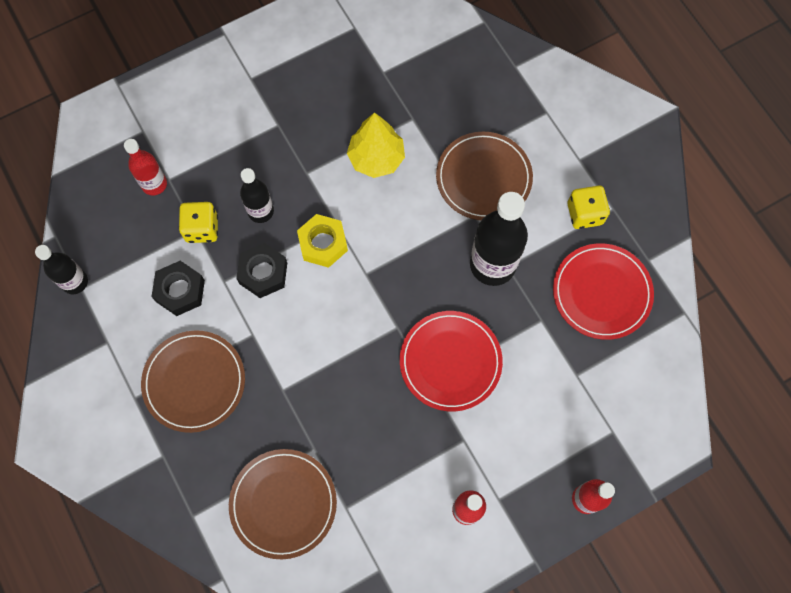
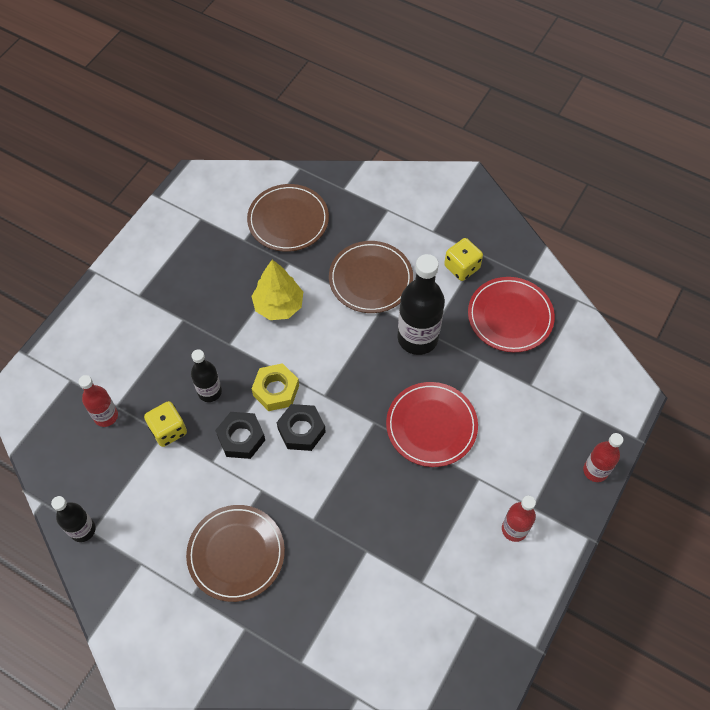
camera: 30 degrees left, 10 degrees down
(180, 291) = (179, 488): black nut -> black nut (301, 430)
(283, 503) = (369, 608): brown plate -> brown plate (288, 220)

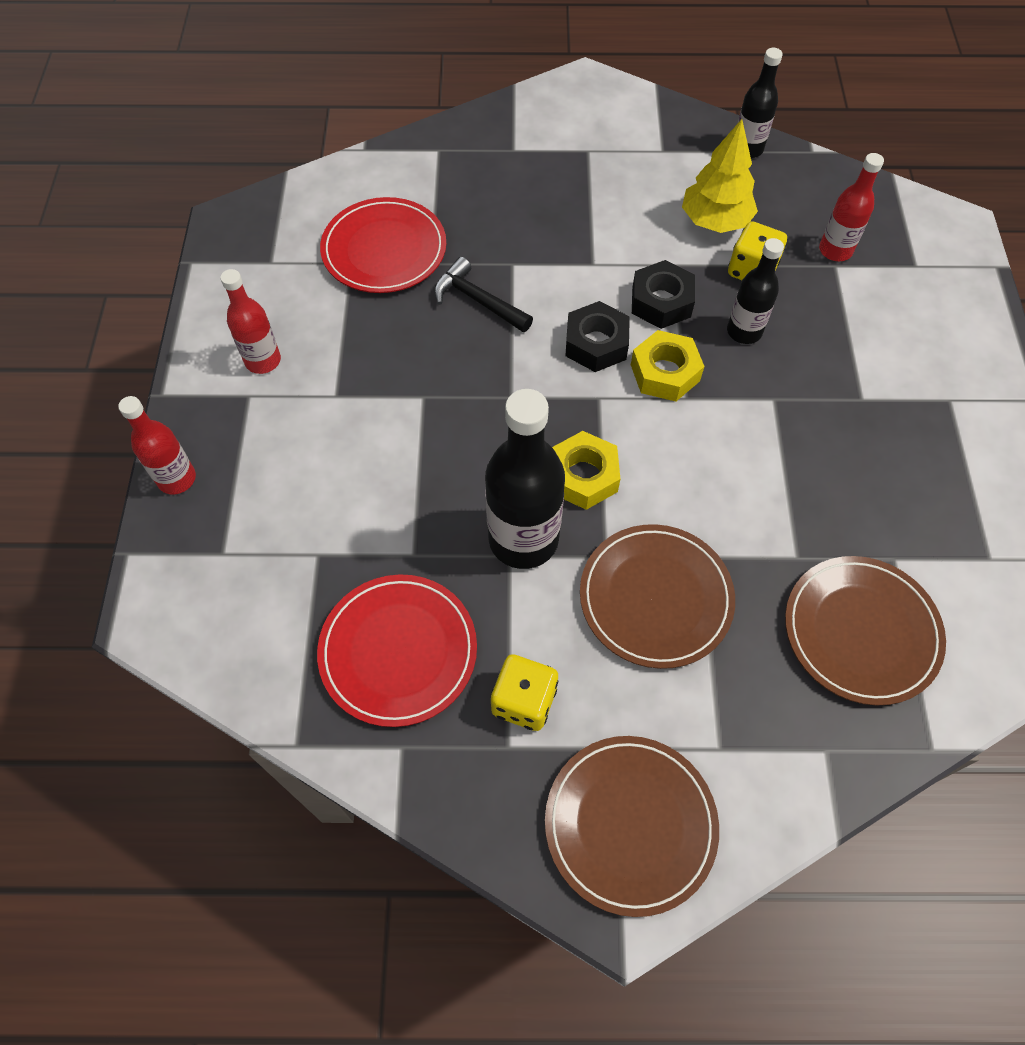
camera: 150 degrees right, 0 degrees up
(236, 554) = (572, 199): brown plate -> brown plate (630, 824)
(278, 306) = (755, 483): yellow tree -> yellow tree (715, 221)
(353, 502) = (478, 300): none -> black hammer
(364, 354) = (583, 476): none -> yellow nut
(431, 426) = (432, 428): red plate -> red plate (384, 249)

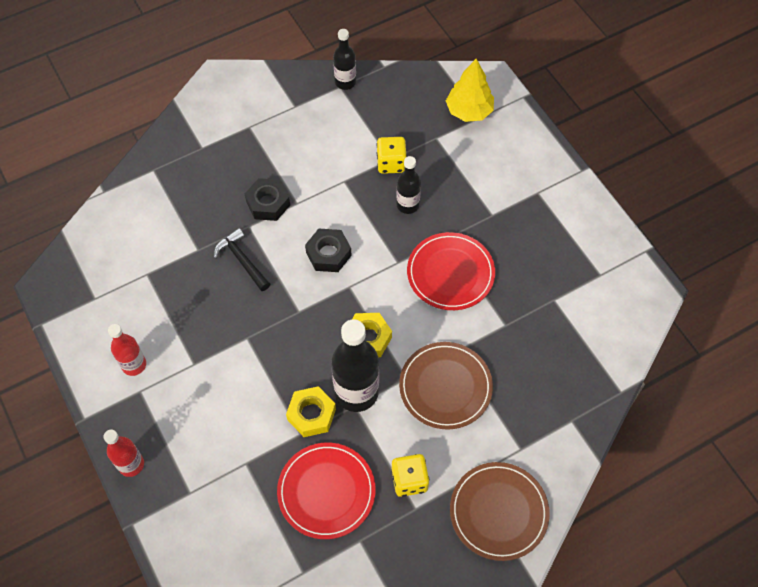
camera: 30 degrees left, 0 degrees up
(384, 249) = (162, 255): red plate -> red plate (450, 273)
(478, 300) = (242, 260): black hammer -> black hammer turned 45 degrees clockwise
(661, 302) = (351, 209): black nut -> black nut (268, 203)
(665, 373) = (377, 253): yellow nut -> yellow nut (311, 414)
(715, 221) = (352, 140): yellow tree -> yellow tree (469, 111)
(835, 250) = (431, 128): red bottle -> none
(861, 631) = (557, 349): brown plate -> none

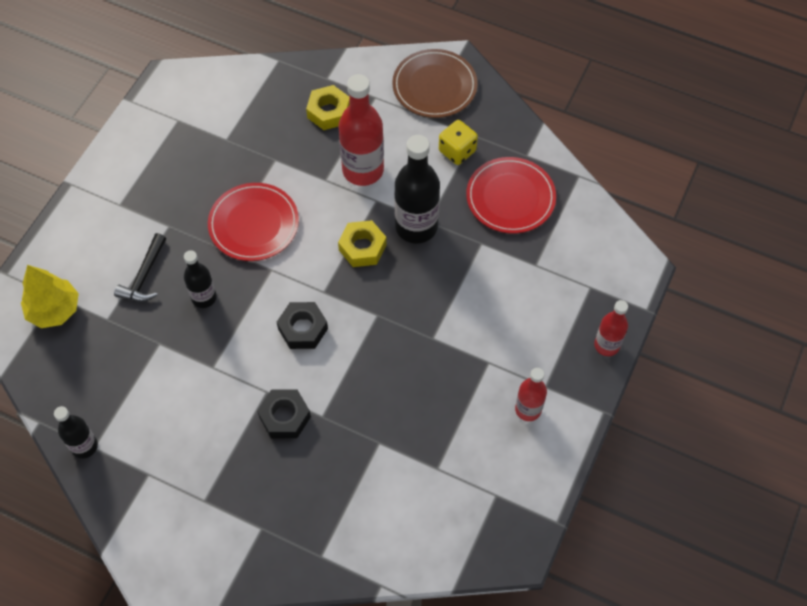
camera: 125 degrees left, 0 degrees up
(242, 260) = (362, 395): black hammer -> black hammer (144, 276)
(311, 414) = (460, 246): yellow nut -> yellow nut (329, 112)
(391, 163) = (164, 339): yellow dice -> none
(445, 387) = (363, 170): brown plate -> red bottle

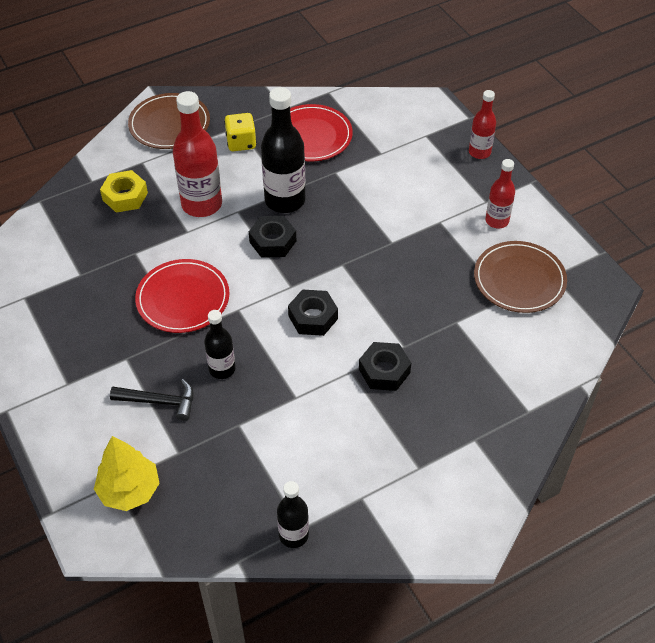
camera: 55 degrees left, 10 degrees down
(144, 276) = (159, 402): black hammer -> black hammer turned 45 degrees counterclockwise
(362, 247) = (273, 241): yellow nut -> black nut
(468, 468) = (519, 279): none -> brown plate

